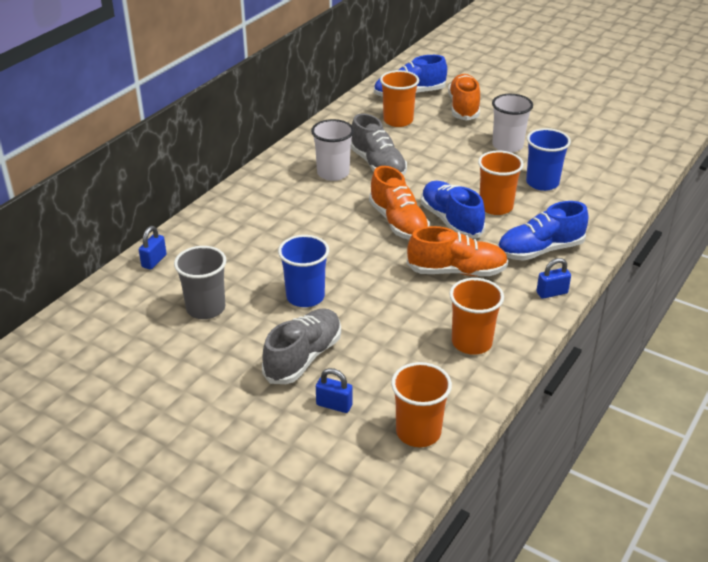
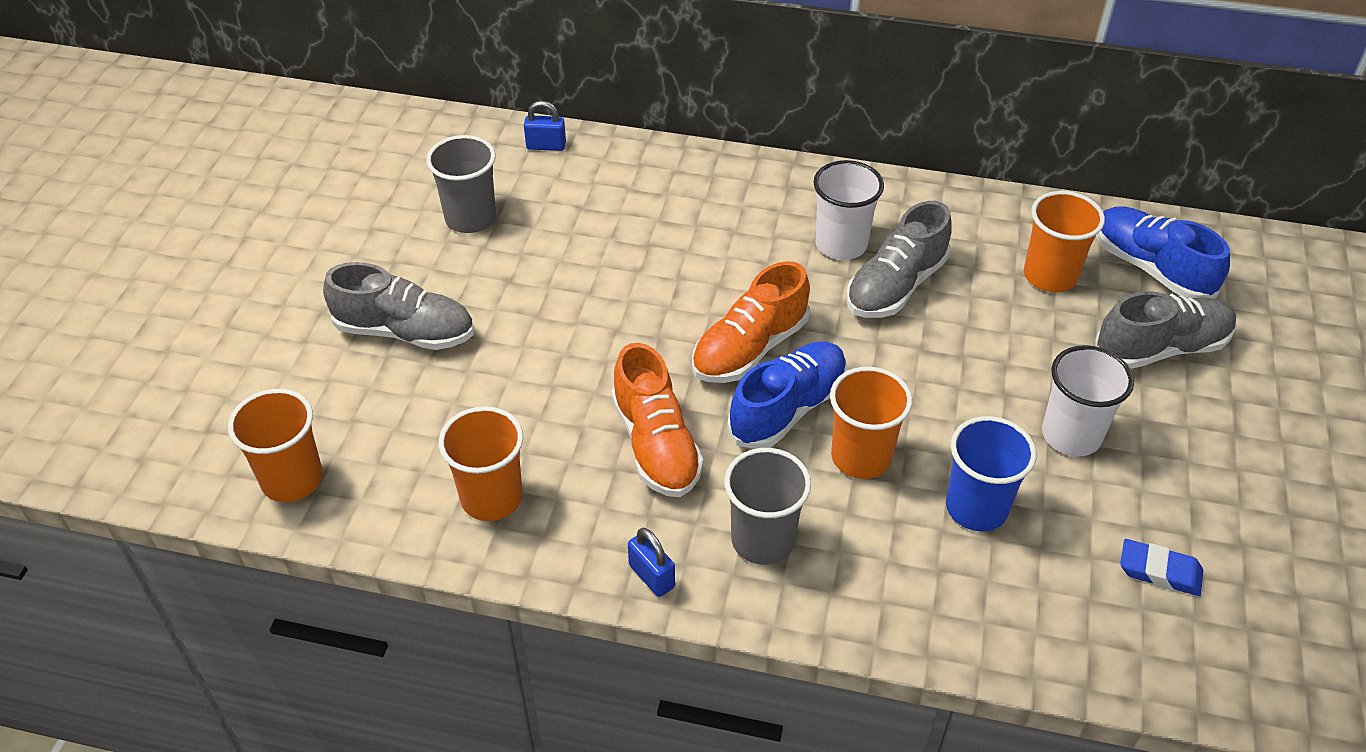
camera: 70 degrees right, 10 degrees up
(305, 297) = (529, 299): blue cup -> none
(334, 405) = (324, 385): blue padlock -> none
(464, 108) = (1161, 348): orange shoe -> grey shoe
(540, 250) = (763, 540): blue shoe -> grey cup
(595, 148) = (1159, 571): none -> blue eraser

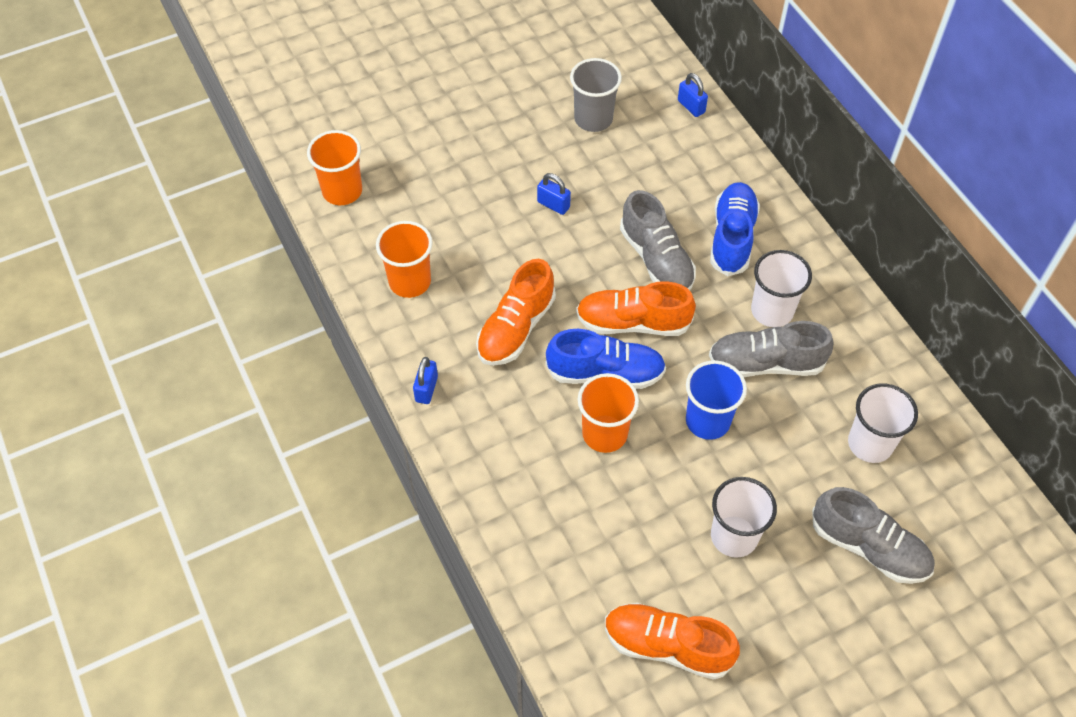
camera: 50 degrees right, 10 degrees up
(405, 332) = (481, 158): grey shoe -> grey shoe (656, 259)
(537, 314) = (553, 205): none -> blue padlock
(763, 540) = (498, 424): grey cup -> none
(976, 508) = (623, 517): blue cup -> blue cup (707, 421)
(1050, 276) = (870, 443): orange cup -> white cup
(1150, 268) = (944, 500): blue shoe -> blue shoe (732, 237)
(1159, 571) = (667, 646): blue eraser -> orange shoe

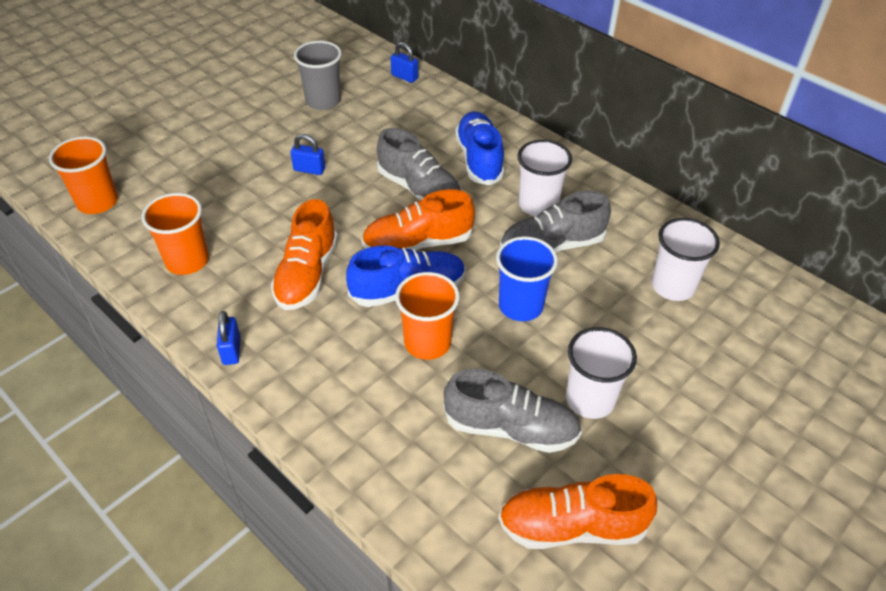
camera: 20 degrees left, 10 degrees down
(869, 547) = (717, 372): grey shoe -> grey shoe (511, 428)

